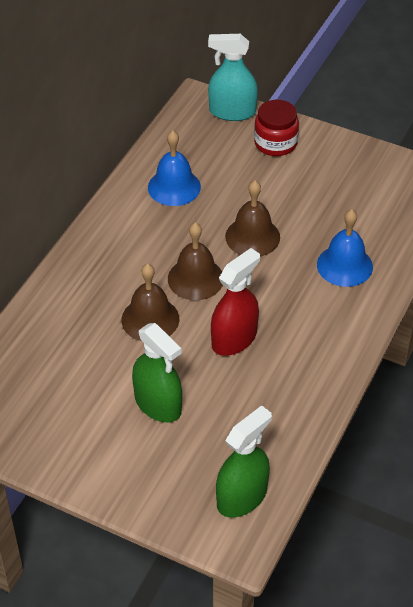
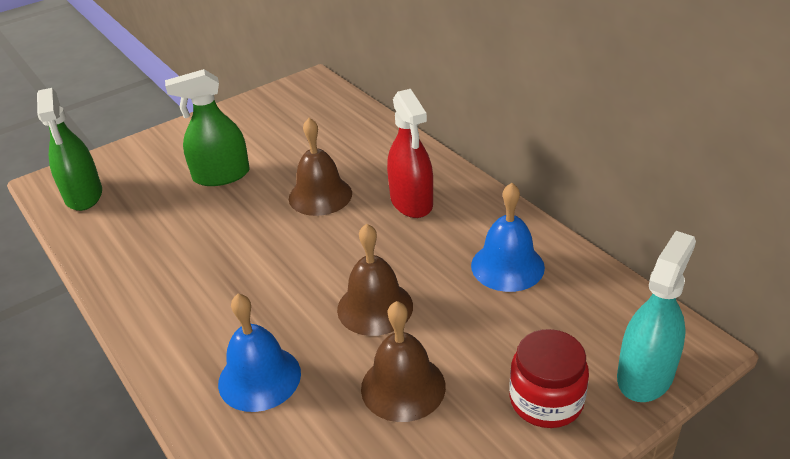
camera: 120 degrees right, 10 degrees down
(195, 278) = (347, 240): brown bell -> brown bell (403, 387)
(234, 339) = (243, 243): red spray bottle -> red spray bottle (411, 202)

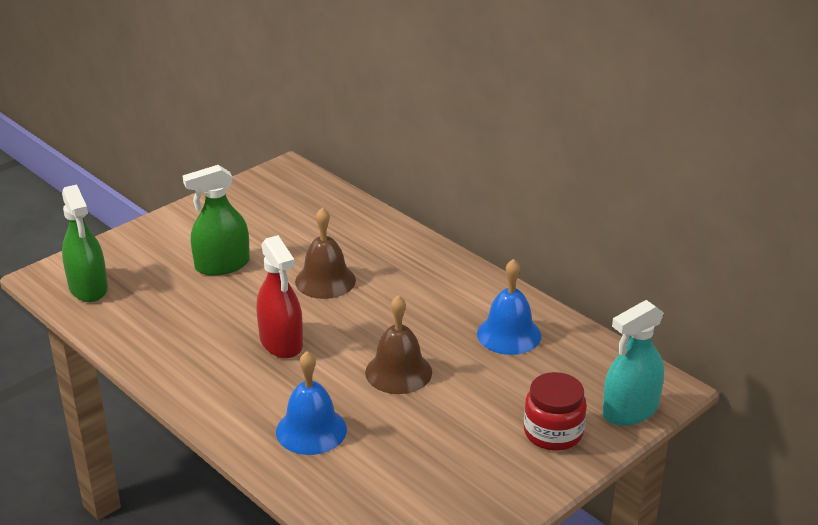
camera: 10 degrees left, 5 degrees down
(403, 387) = (435, 430): brown bell -> none
(411, 202) = (413, 283): red spray bottle -> red spray bottle (281, 342)
(645, 375) = (630, 410): turquoise spray bottle -> turquoise spray bottle turned 150 degrees counterclockwise

